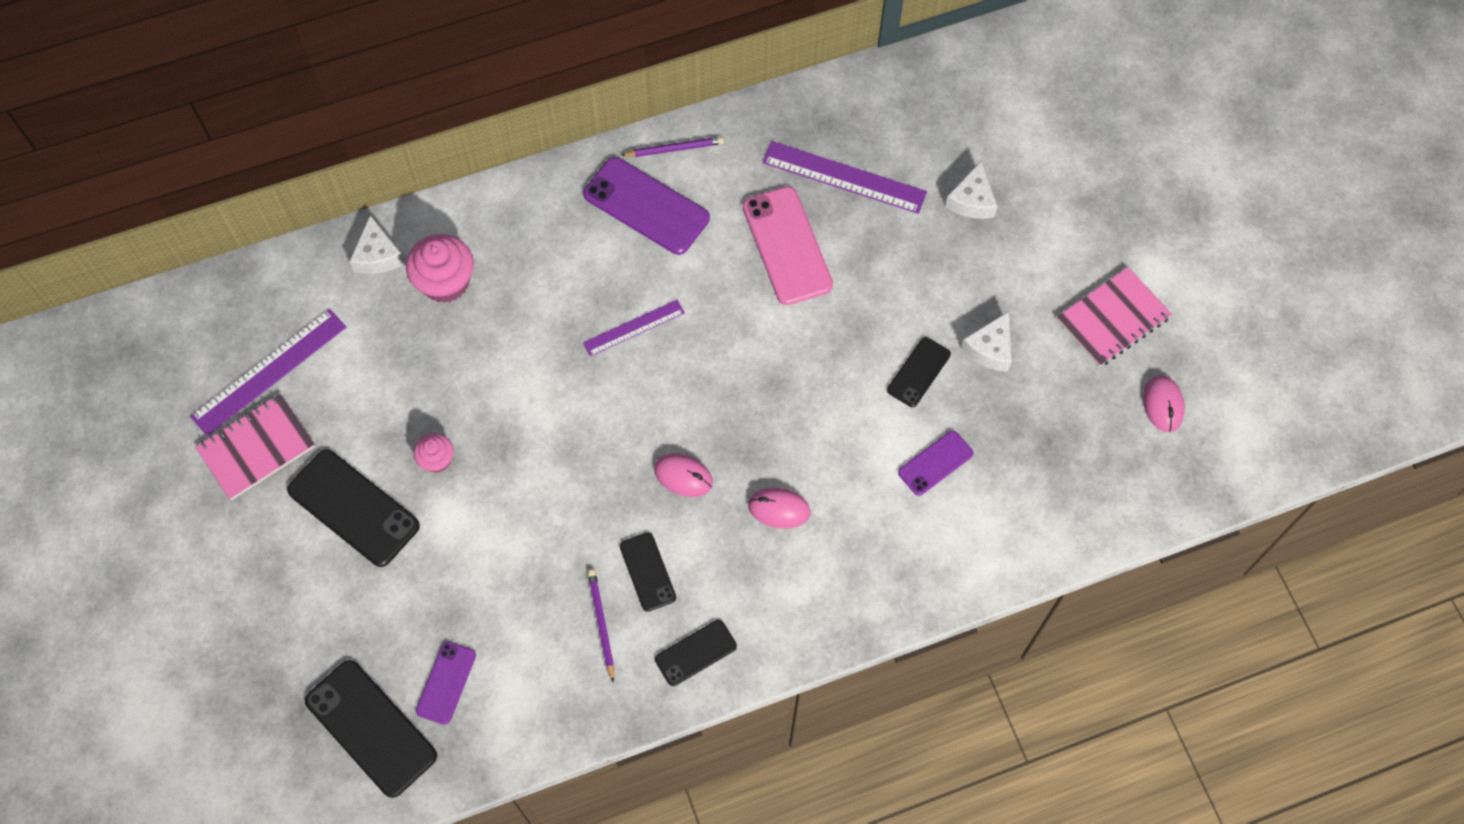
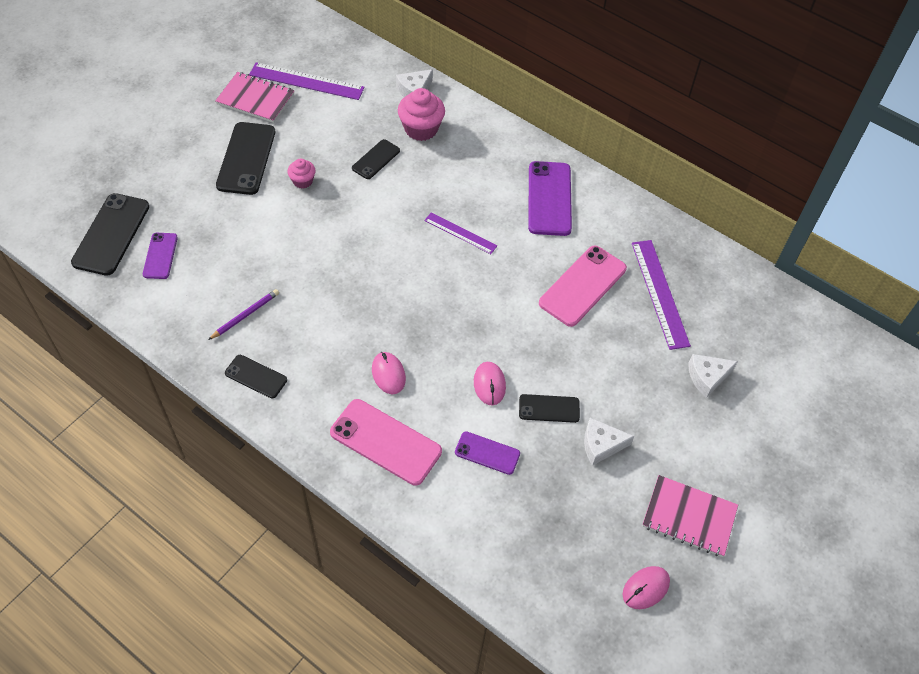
camera: 55 degrees right, 10 degrees down
(446, 683) = (160, 256): purple phone -> purple phone turned 75 degrees counterclockwise
(647, 572) = (296, 322): black phone -> black phone (376, 159)
(674, 149) = (601, 193): purple pencil -> none
(683, 476) = (376, 309): pink mouse -> pink mouse (489, 384)
(863, 557) = (386, 442): none -> pink phone

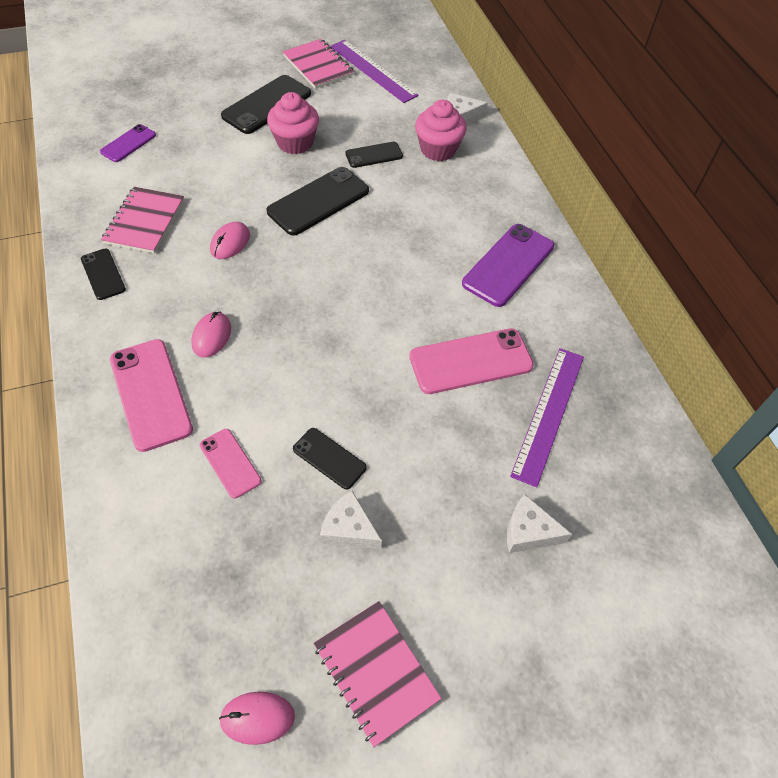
camera: 35 degrees right, 0 degrees up
(111, 234) = (110, 111): black phone -> black phone (318, 201)
(245, 315) = (144, 222): purple pencil -> pink notebook
(302, 181) = (295, 142): pink cupcake -> pink cupcake, size x1.76
(460, 233) = (392, 251): purple ruler -> none
(487, 453) = (230, 463): purple phone -> pink phone
(489, 384) = (293, 400): pink mouse -> pink mouse (230, 243)

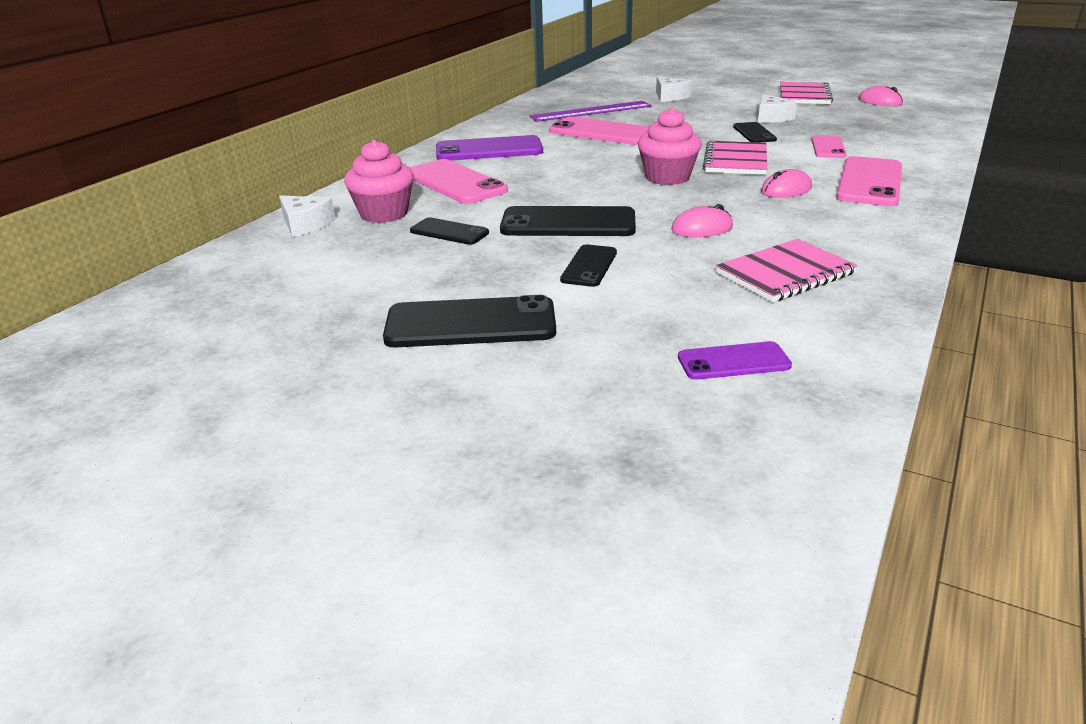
camera: 130 degrees left, 25 degrees down
(103, 274) = (871, 252): black phone -> black phone (589, 266)
(295, 142) = (508, 272): pink cupcake -> pink cupcake (667, 177)
(318, 66) = (314, 340): pink notebook -> pink notebook (735, 161)
(373, 70) = (270, 301): purple ruler -> none
(454, 204) = (454, 183): none -> pink phone

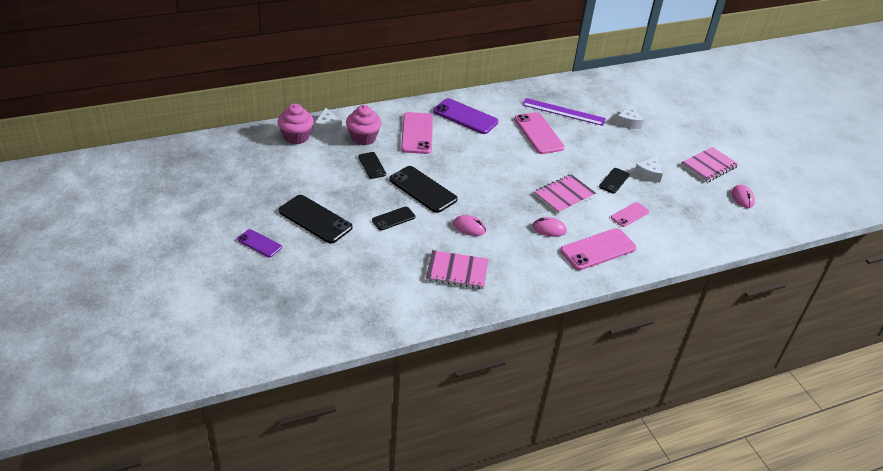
camera: 35 degrees right, 10 degrees up
(667, 177) = (511, 187): pink cupcake -> pink cupcake (296, 137)
(733, 361) = (369, 293): purple phone -> purple phone (259, 243)

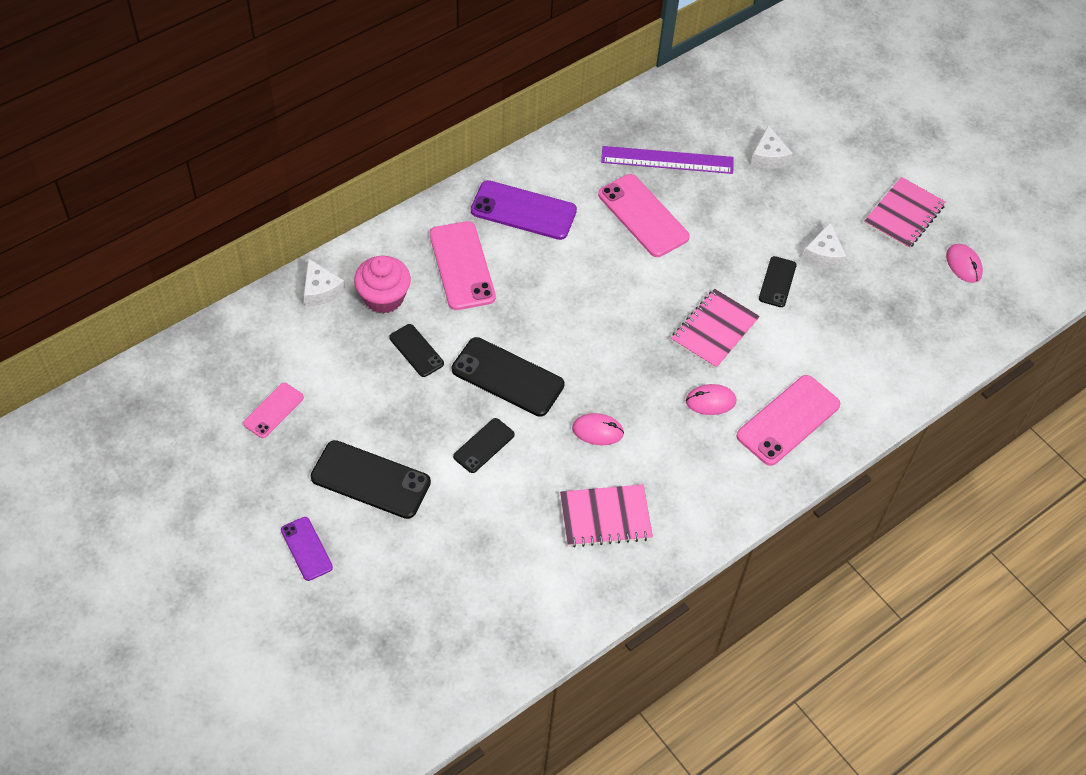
camera: 15 degrees left, 15 degrees up
(259, 243) = (306, 549): purple phone -> purple phone turned 45 degrees clockwise
(296, 137) = (280, 324): pink cupcake -> none
(629, 214) = (815, 342): pink phone -> pink phone (273, 410)

